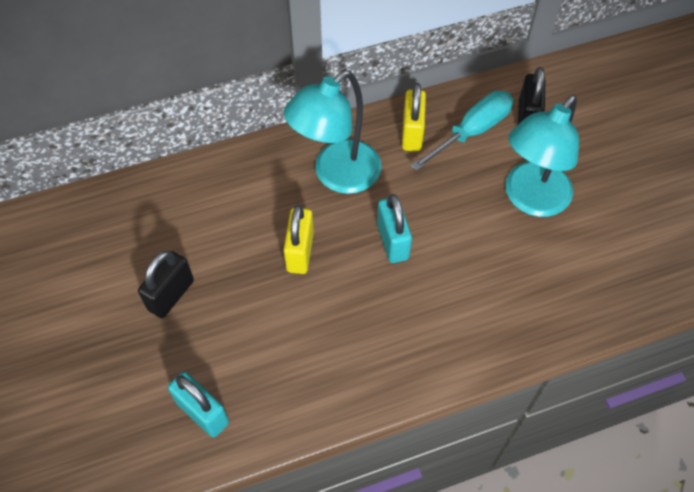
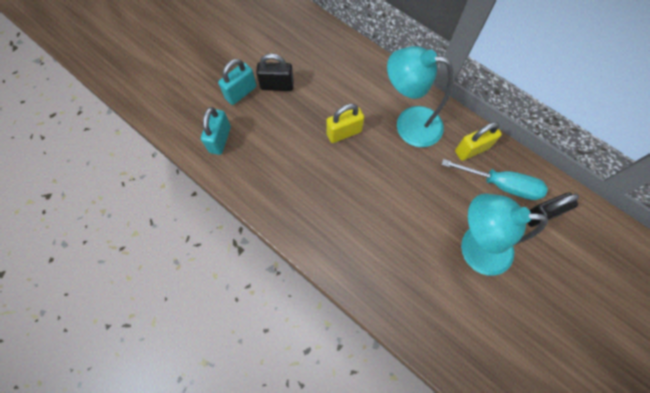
camera: 60 degrees right, 10 degrees up
(392, 241) = (384, 179): turquoise padlock -> turquoise padlock (241, 92)

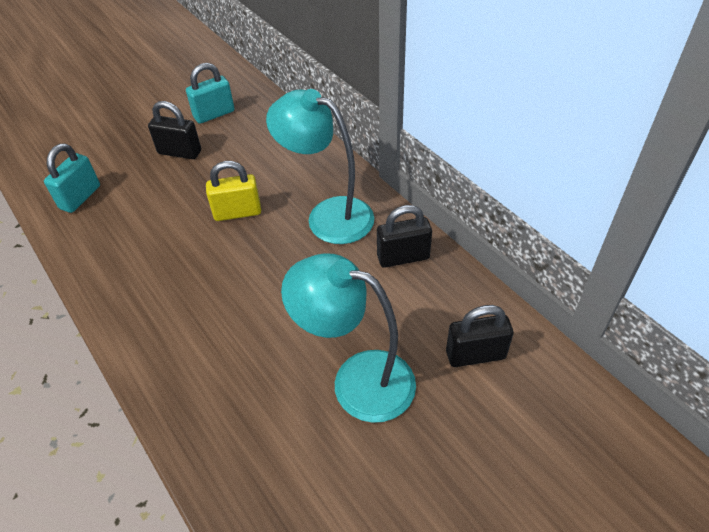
camera: 15 degrees right, 20 degrees down
(241, 92) = (132, 153): turquoise padlock -> turquoise padlock (214, 114)
(471, 149) = (403, 257): yellow padlock -> black padlock
(501, 185) = (429, 306): turquoise screwdriver -> none

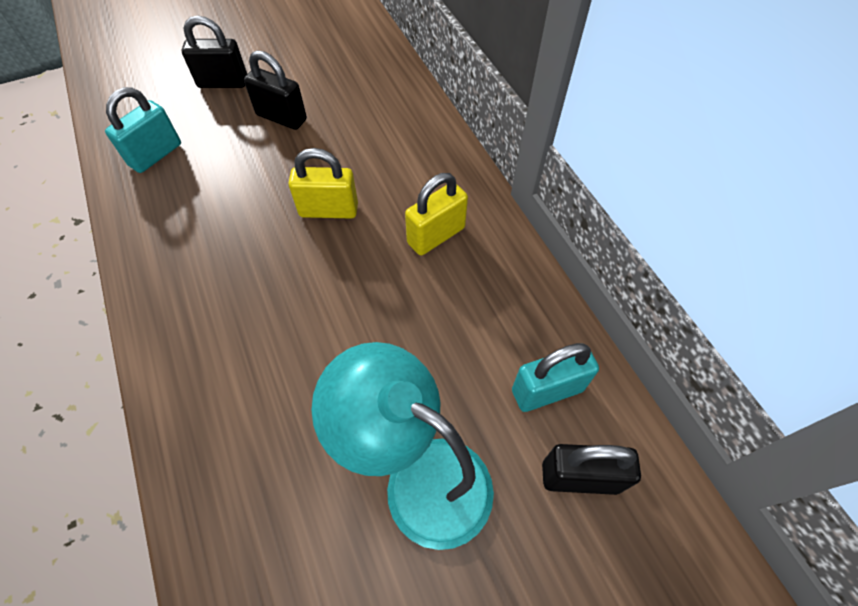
camera: 10 degrees right, 10 degrees up
(214, 114) = (333, 75): turquoise padlock -> turquoise padlock (547, 390)
(328, 215) = (436, 235): turquoise lamp -> yellow padlock
(403, 257) = (516, 313): black padlock -> black padlock (223, 83)

